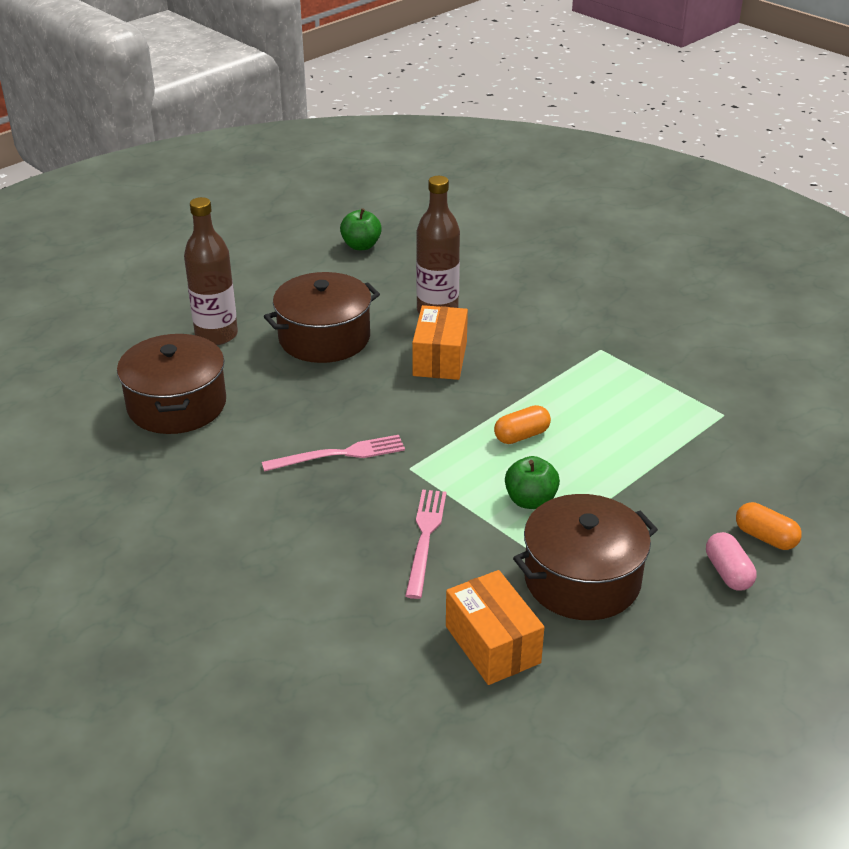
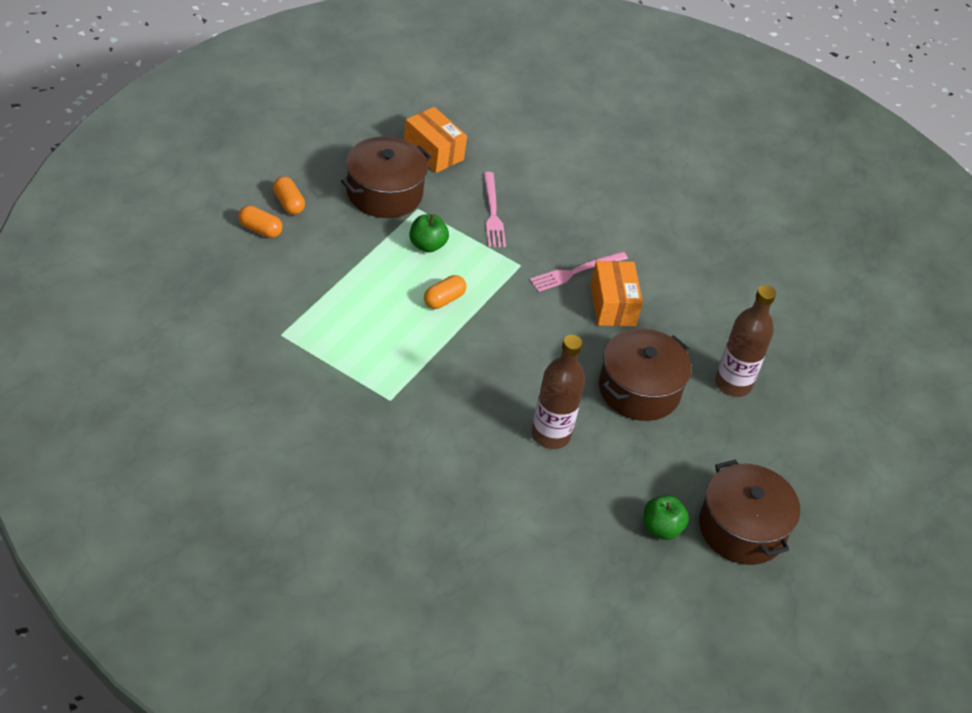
camera: 160 degrees right, 10 degrees up
(177, 405) = (719, 306): brown pot -> brown pot (742, 528)
(440, 358) = (530, 374): orange box -> orange box (612, 305)
(728, 572) = (288, 203): pink capsule -> orange capsule

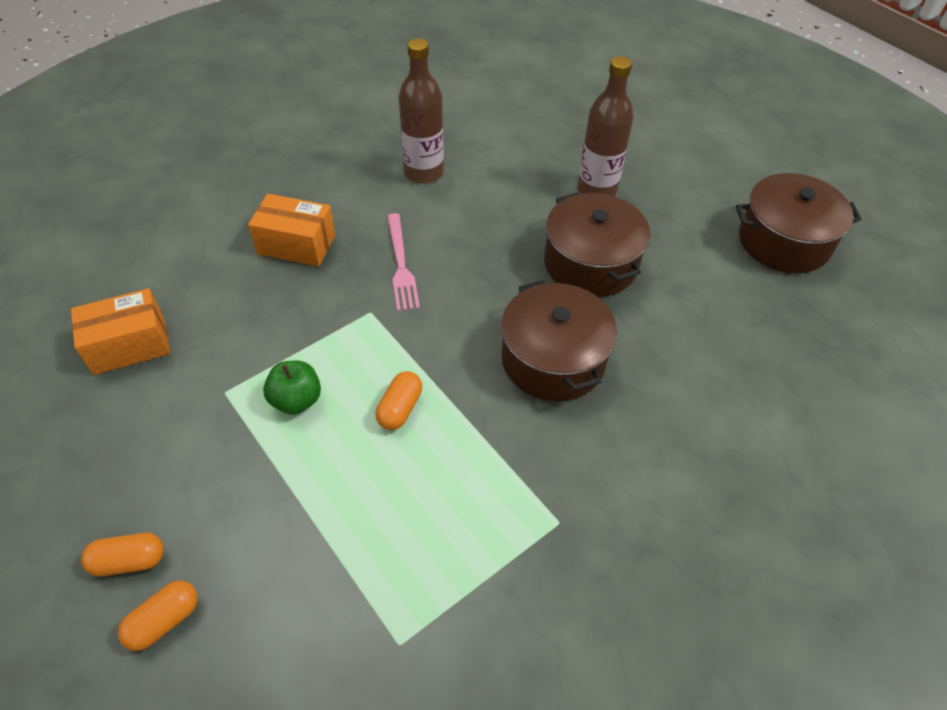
camera: 65 degrees left, 5 degrees up
(384, 193) = (175, 424): brown pot -> brown pot (553, 359)
(444, 299) = (400, 408): orange capsule -> orange capsule turned 45 degrees clockwise
(492, 213) = (271, 314): pink fork -> none
(550, 435) = (644, 361): brown bottle -> brown bottle (423, 172)
(612, 305) = (462, 248): orange box -> orange box (296, 244)
(661, 528) = (783, 303): green apple -> none

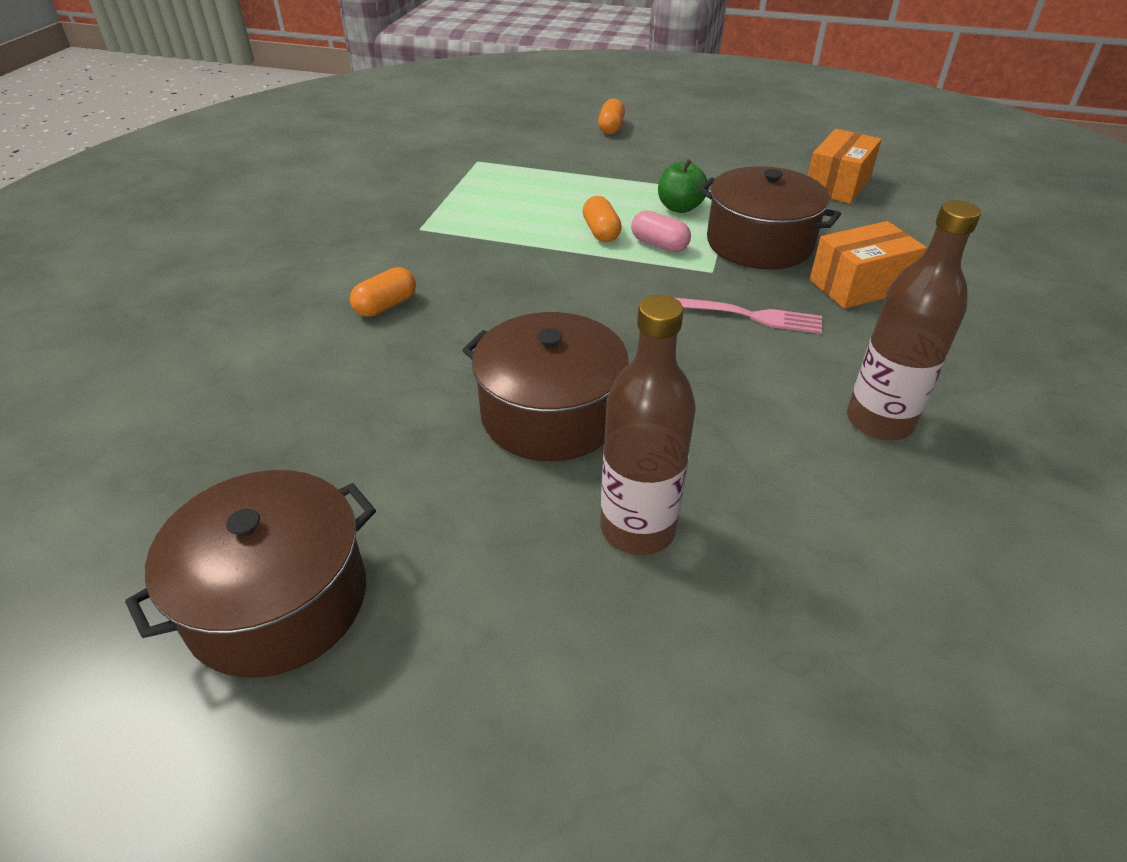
camera: 145 degrees right, 10 degrees down
(129, 561) = (661, 132): orange capsule -> orange capsule (386, 306)
(372, 363) = (659, 245): none -> pink capsule
(401, 265) = (744, 315): pink fork -> pink fork turned 150 degrees clockwise
(553, 359) = (509, 309): brown pot -> brown pot (759, 243)

